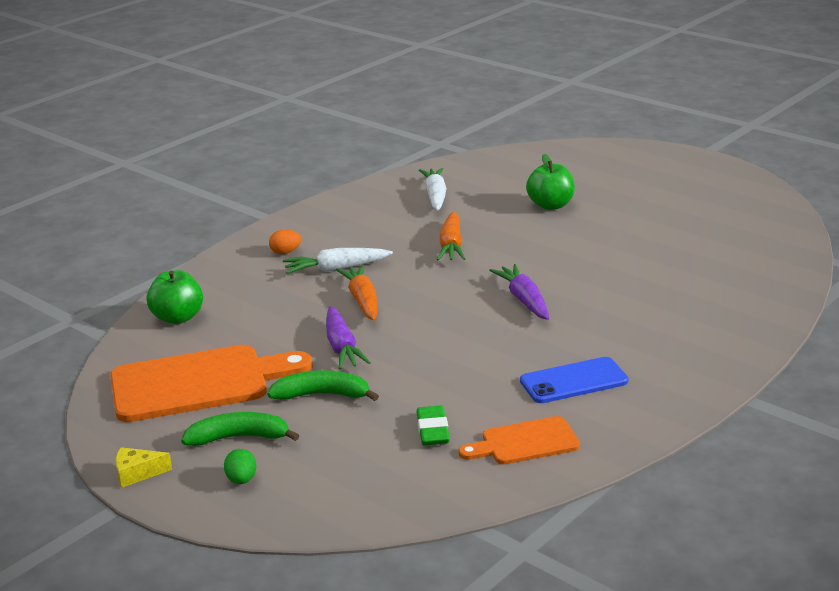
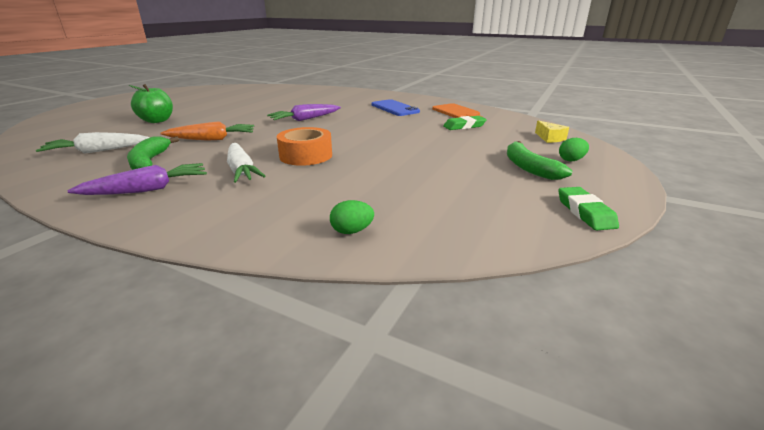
camera: 105 degrees left, 0 degrees up
(121, 435) = (585, 212): none -> green eraser
(137, 473) = (619, 193): yellow cheese -> yellow cheese (549, 138)
(178, 318) = (352, 231): green apple -> green egg
(199, 383) = (472, 194): orange cutting board -> none
(285, 252) = (190, 198): orange egg -> none
(322, 395) = (451, 152): green banana -> green banana (149, 162)
(342, 347) = (383, 154): purple carrot -> purple carrot (147, 190)
(362, 300) = (306, 155): orange carrot -> orange tape

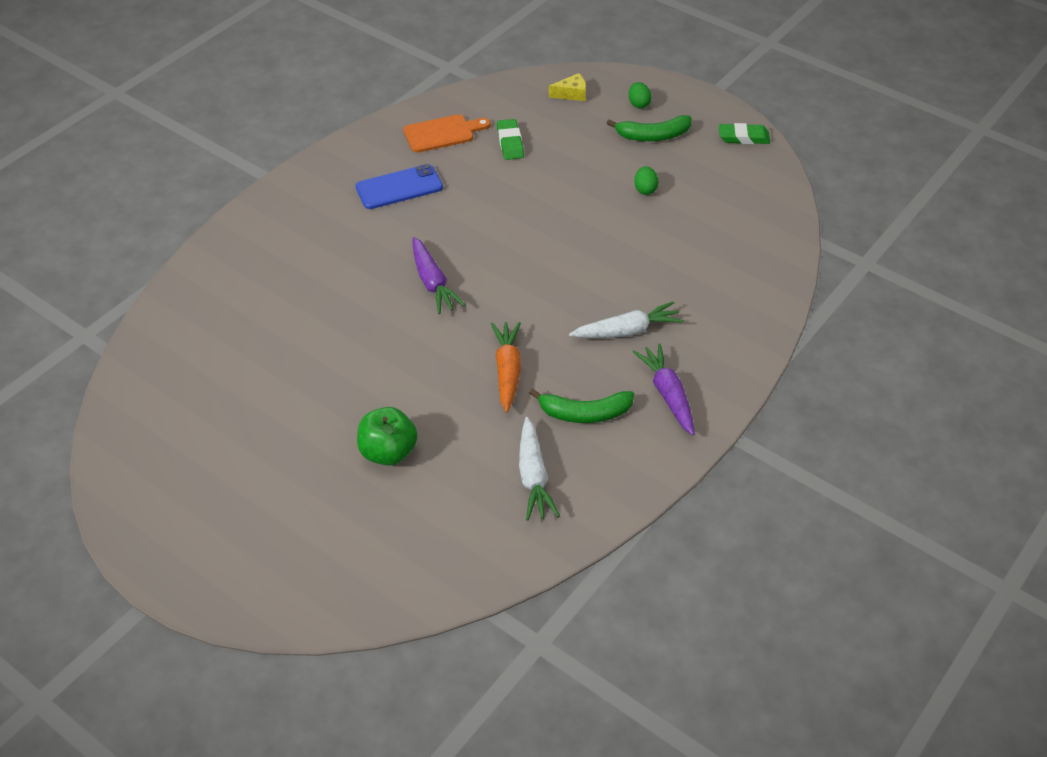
camera: 80 degrees left, 20 degrees up
(306, 155) = (590, 282): orange tape -> none
(352, 231) = (761, 259): green egg -> green egg (645, 189)

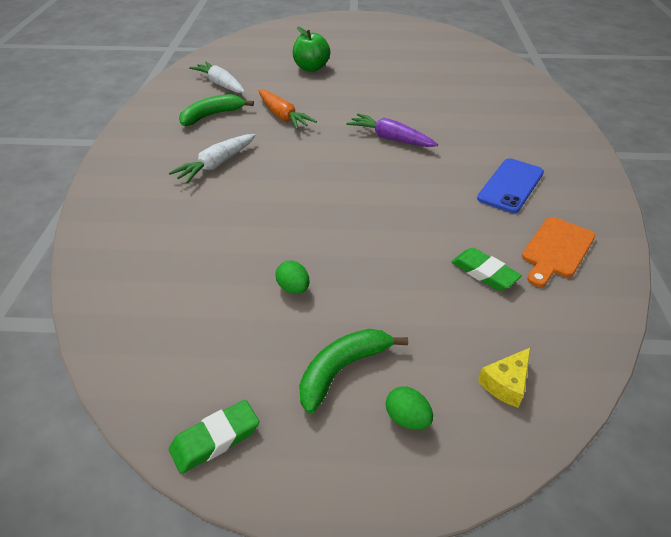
camera: 145 degrees right, 5 degrees down
(668, 394) = (159, 142): purple carrot -> none

